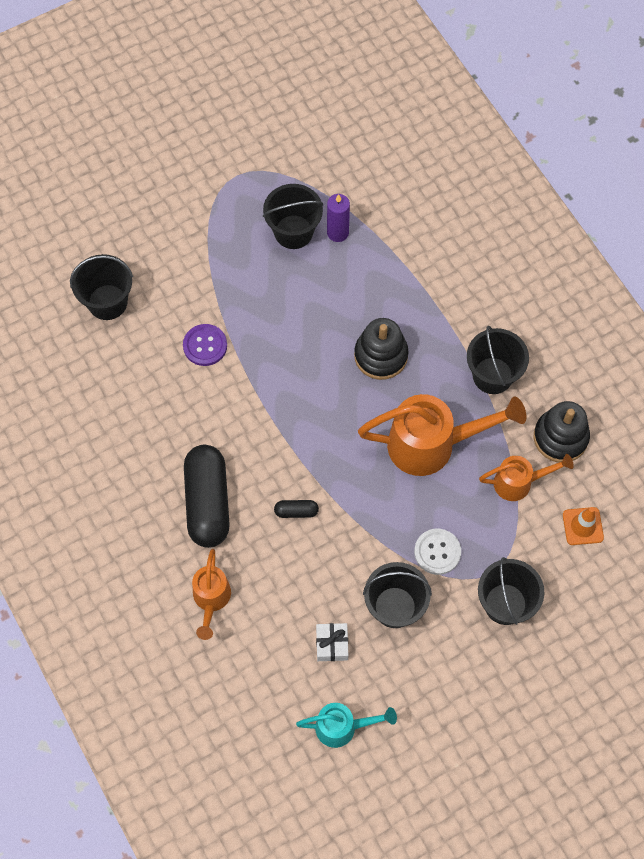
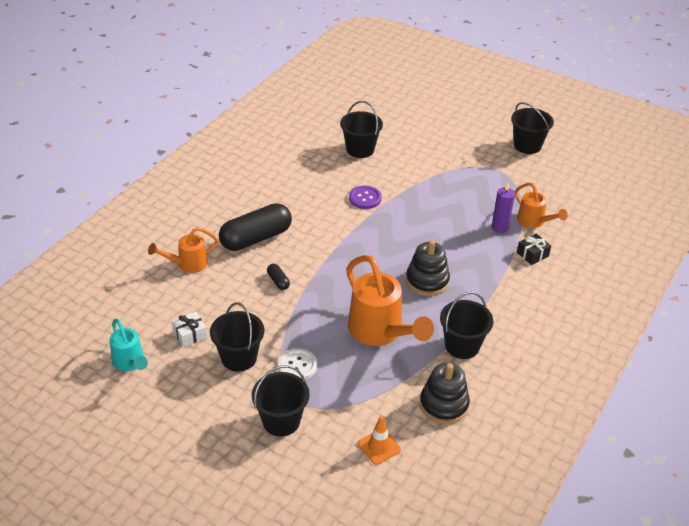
camera: 60 degrees right, 25 degrees down
(293, 232) = (481, 207): black bucket -> black bucket (527, 145)
(398, 227) = (532, 254): none -> black gift
(519, 482) = (387, 393): orange watering can -> orange watering can (534, 222)

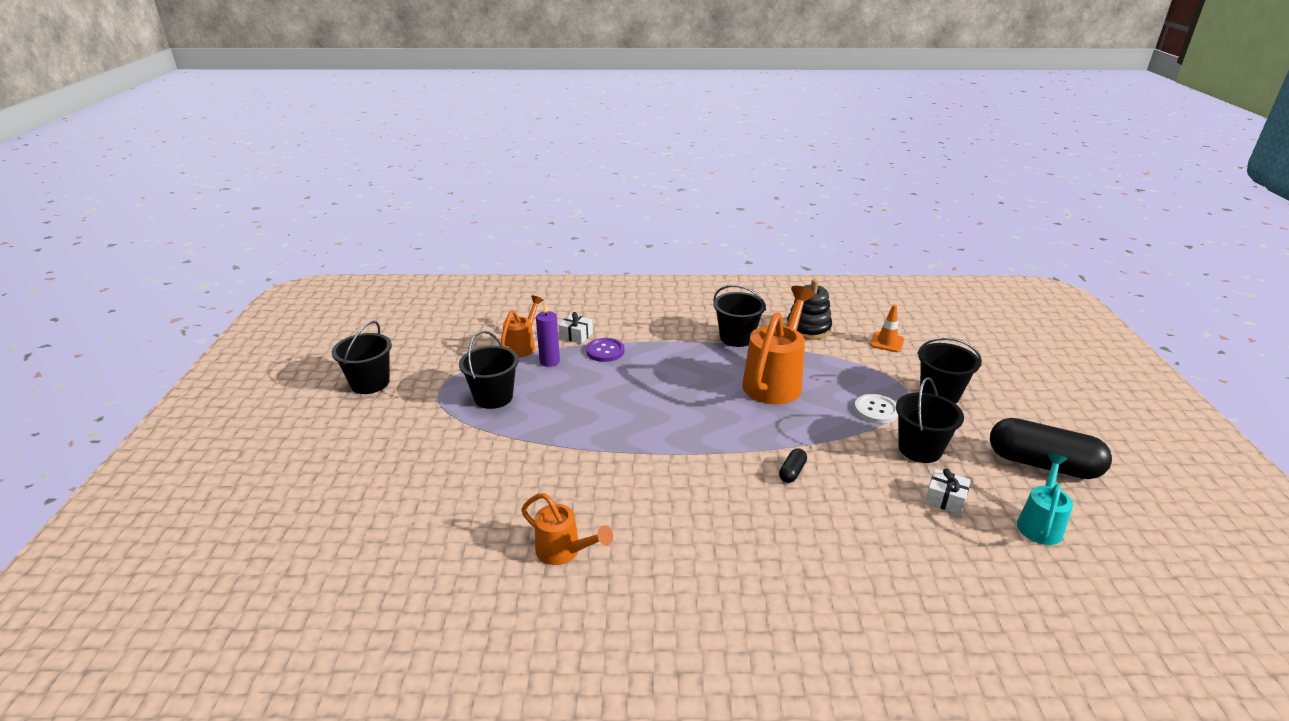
camera: 120 degrees left, 10 degrees down
(187, 264) = (860, 566): orange watering can -> orange watering can (564, 552)
(256, 238) = (745, 526): black capsule -> black capsule (1042, 464)
(360, 149) = (465, 514): black bucket -> black bucket (493, 397)
(365, 198) = (578, 466): purple button -> purple button (605, 351)
(427, 281) = (677, 378): black stacking toy -> none
(532, 254) = (576, 335): black gift -> white gift

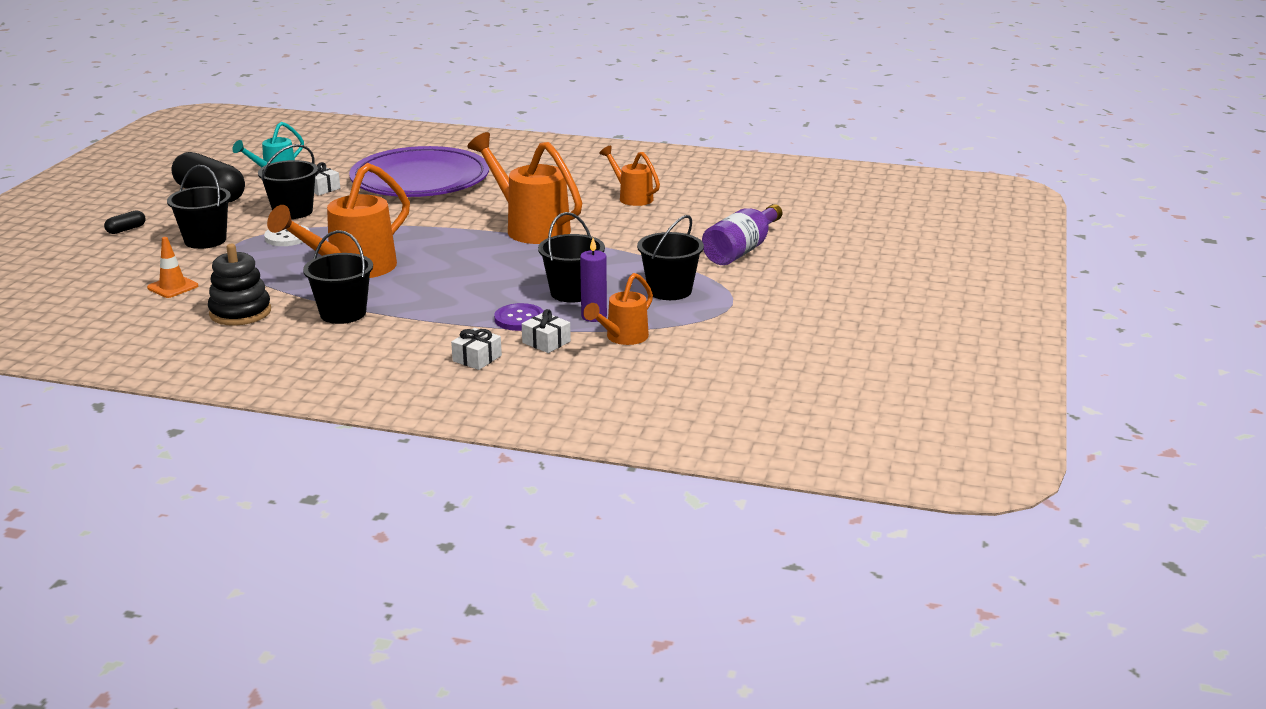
camera: 165 degrees left, 5 degrees down
(370, 383) = (815, 320): black bucket -> black bucket (572, 293)
(424, 465) = (741, 250): none -> purple bottle
(616, 317) = (477, 358): none -> white gift
(657, 465) = (530, 227): none -> orange watering can
(792, 472) = (420, 212): black capsule -> black capsule (126, 229)
(853, 543) = (420, 180): none -> purple plate

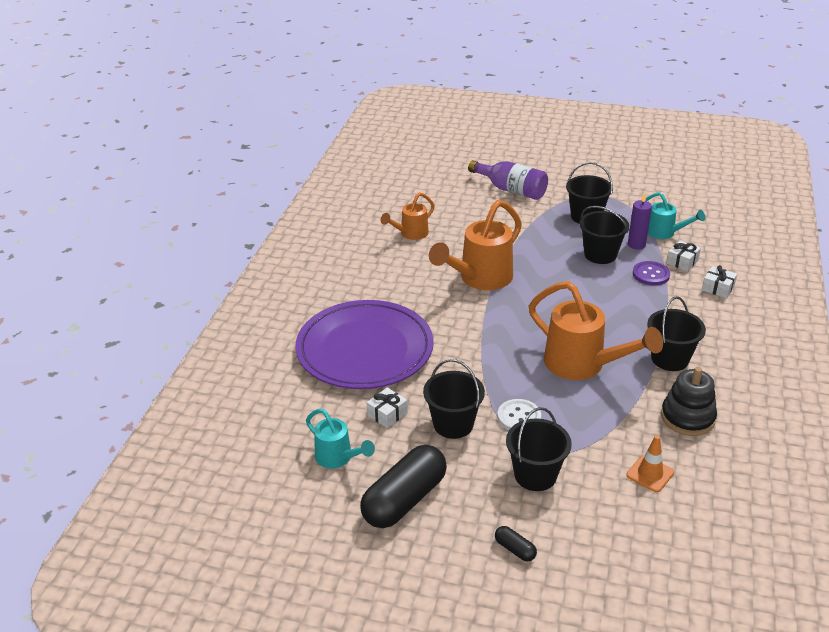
camera: 90 degrees left, 10 degrees up
(622, 338) = (665, 233): orange watering can -> turquoise watering can

